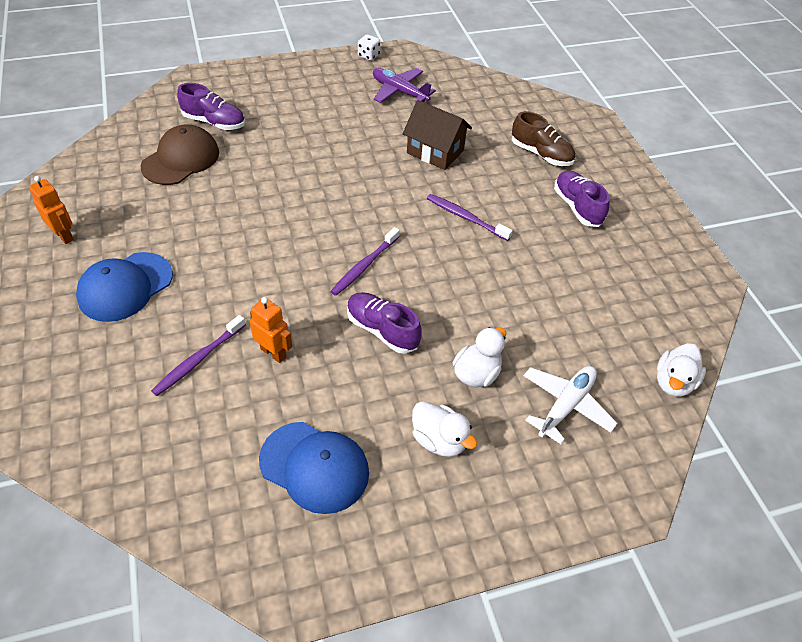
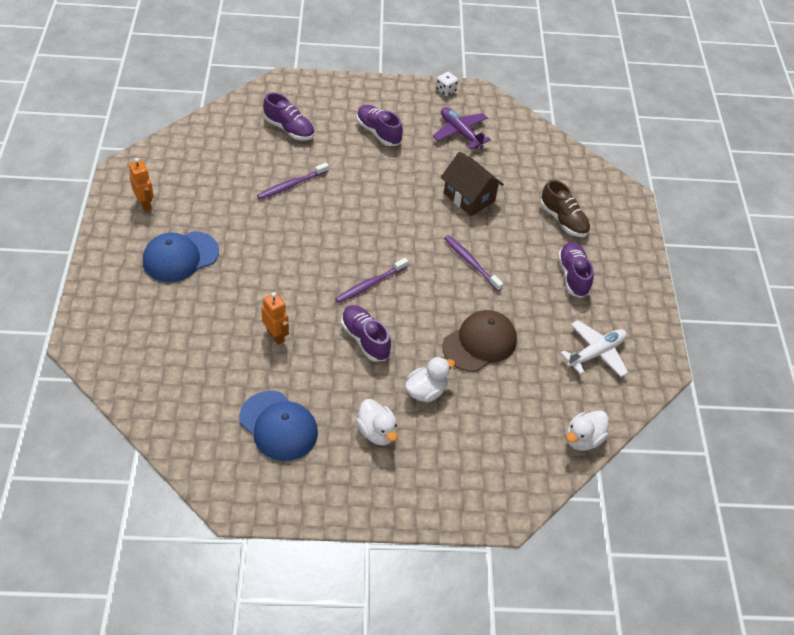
camera: 15 degrees right, 0 degrees up
(181, 159) = (252, 157): brown cap -> brown cap (480, 343)
(198, 360) = (218, 327): purple toothbrush -> purple toothbrush (291, 185)
(314, 107) = (378, 132): none -> purple shoe
(566, 405) = (486, 433): white plane -> white plane (596, 353)

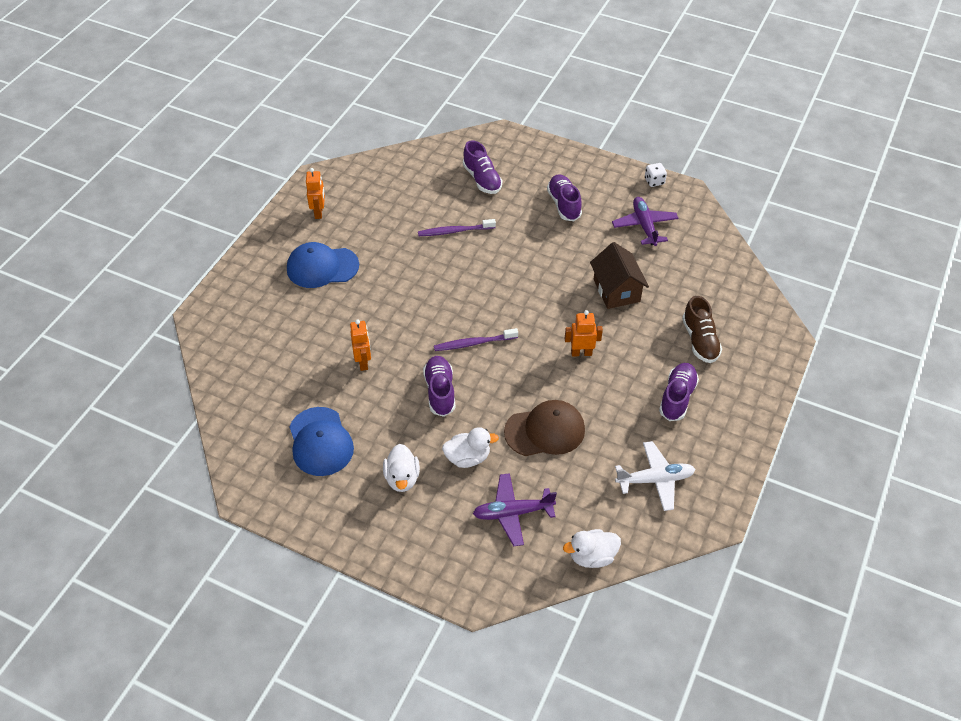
camera: 30 degrees right, 0 degrees up
(471, 262) = (581, 353): purple toothbrush -> orange robot
(494, 427) = (512, 513): none -> purple plane

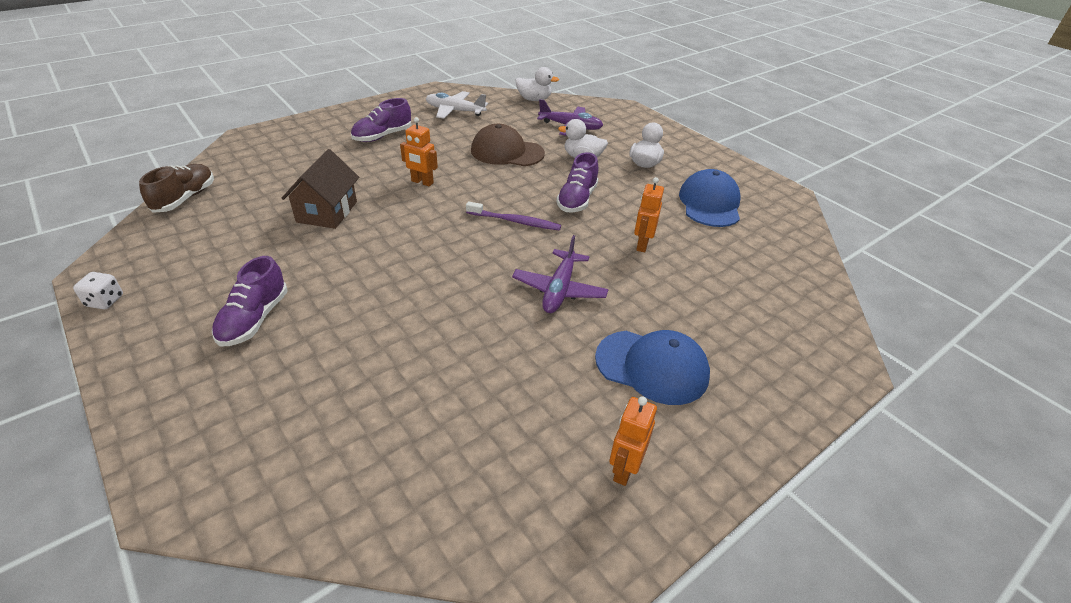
camera: 155 degrees left, 10 degrees down
(454, 231) = (433, 343): purple toothbrush -> none
(482, 179) = (313, 412): purple shoe -> none
(644, 226) = (205, 256): purple plane -> purple plane (559, 290)
(700, 340) = (312, 157): brown shoe -> brown shoe (185, 199)

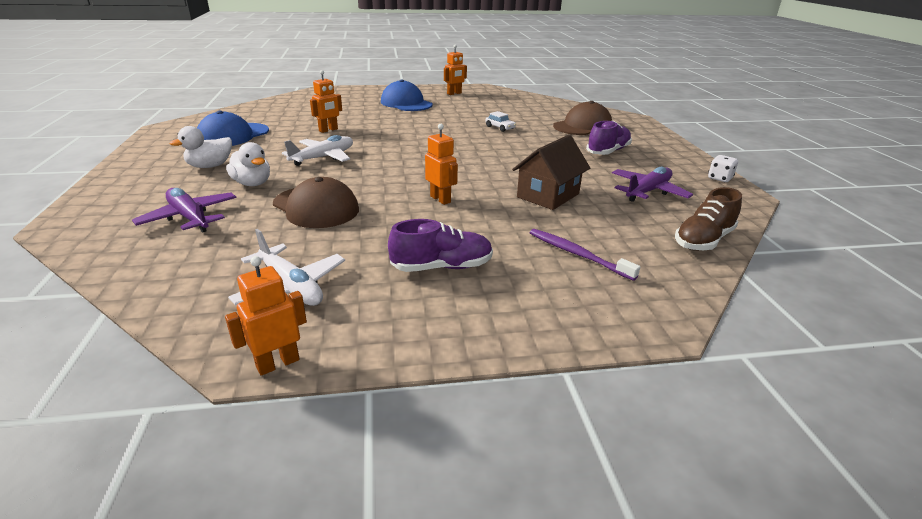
camera: 150 degrees left, 10 degrees down
(295, 399) = (582, 126): none -> brown cap
(423, 90) = (278, 363): none -> orange robot
(437, 335) = (500, 128): none -> white car
(515, 221) = (393, 156): purple toothbrush -> purple toothbrush (577, 254)
(534, 99) = (137, 276): white duck -> none
(559, 290) = (412, 127): purple plane -> purple plane (648, 191)
(577, 199) = (323, 157): purple shoe -> white plane

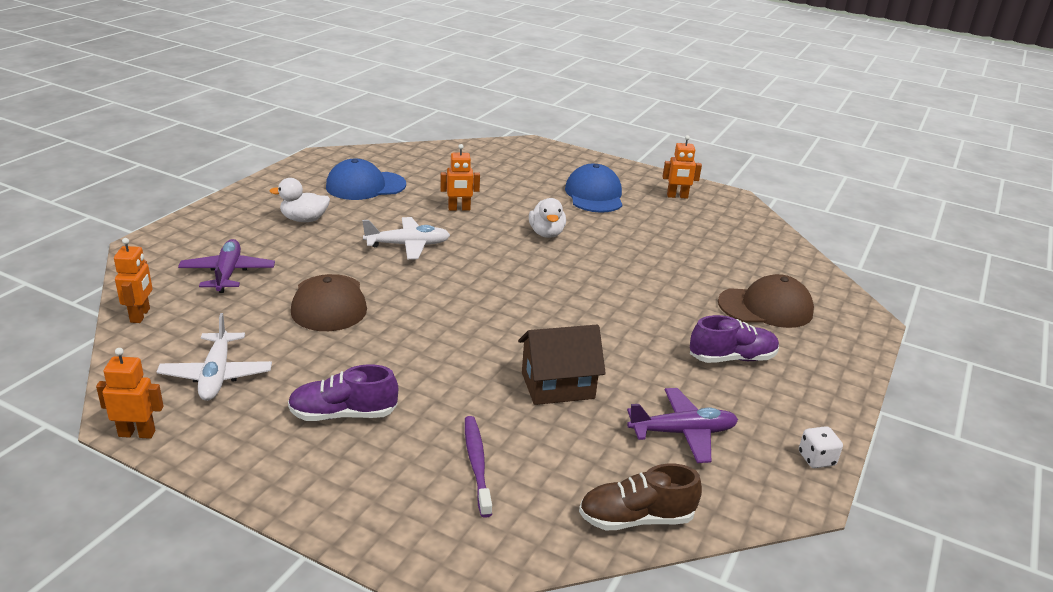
camera: 35 degrees right, 0 degrees up
(252, 183) = (313, 254): white duck -> white duck (546, 233)
(440, 199) = (444, 342): orange robot -> orange robot (140, 315)
(442, 267) = (343, 414): purple shoe -> purple shoe turned 150 degrees clockwise
(500, 128) = (651, 271): white car -> none

